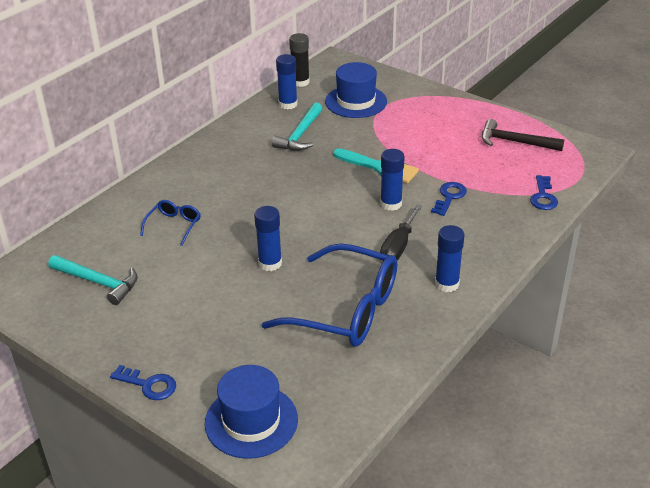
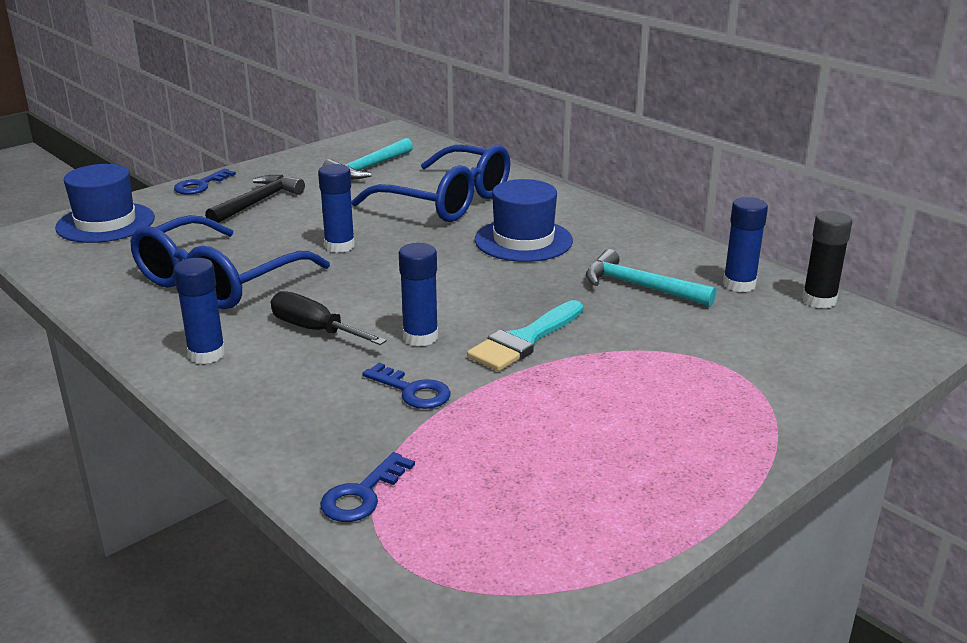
camera: 100 degrees right, 10 degrees down
(174, 225) = (447, 201): blue glasses -> blue glasses, size x2.18
(356, 101) = (748, 343): blue hat -> blue hat (523, 240)
(515, 142) = (569, 503): black hammer -> black hammer (257, 202)
(543, 196) = (362, 494): blue key -> blue key turned 75 degrees counterclockwise

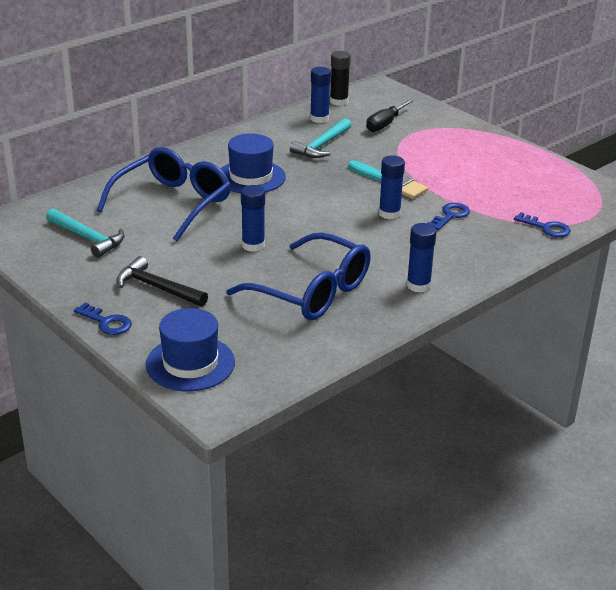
camera: 90 degrees left, 5 degrees up
(315, 330) = (383, 249): black screwdriver -> black screwdriver (385, 124)

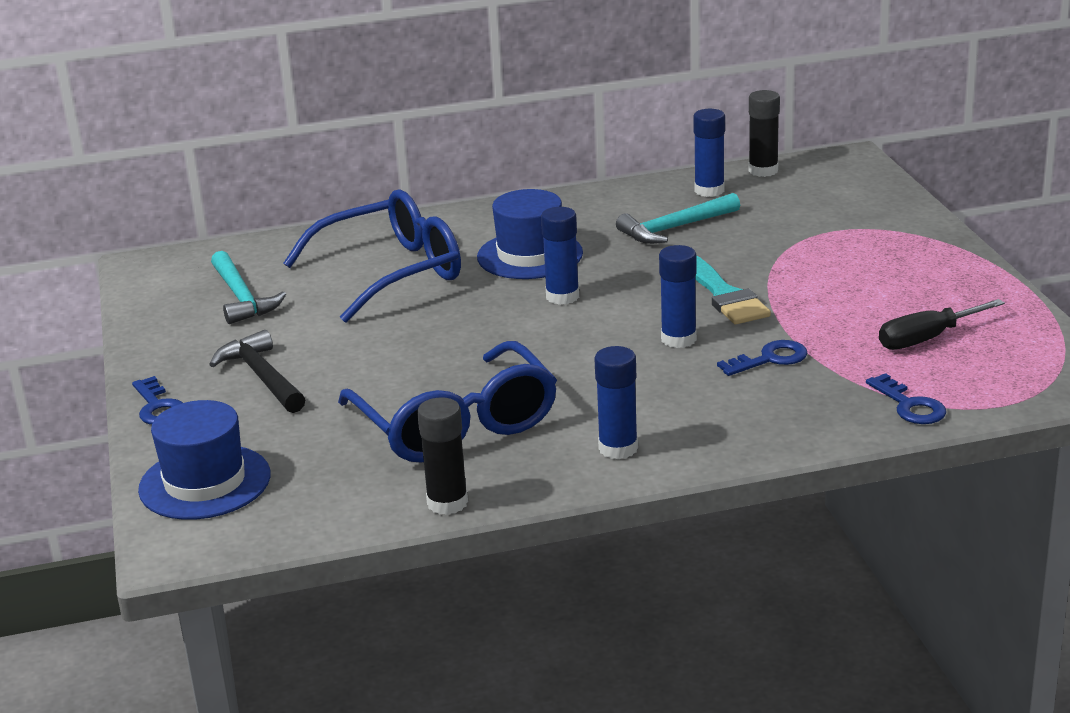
camera: 30 degrees right, 5 degrees down
(253, 245) = (440, 347): blue glue stick -> blue glue stick (562, 296)
(354, 340) = (447, 503): none -> black glue stick
(385, 124) = (802, 212): black screwdriver -> black screwdriver (926, 339)

